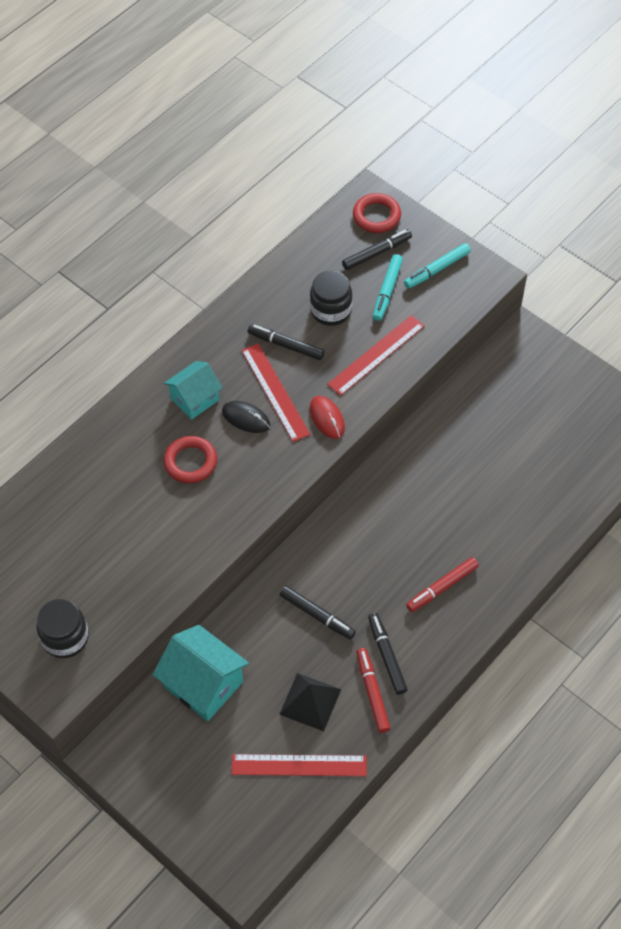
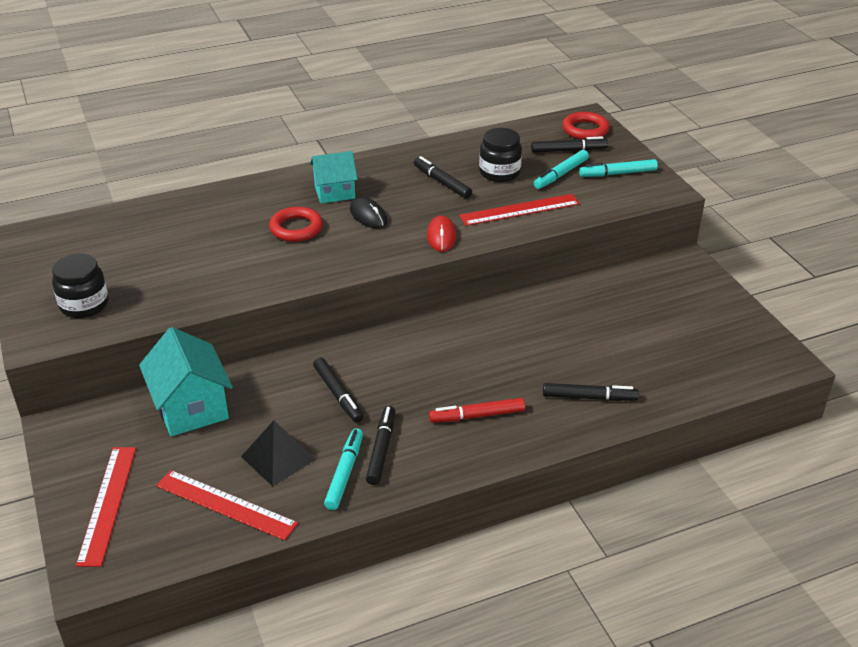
camera: 25 degrees right, 20 degrees down
(275, 392) = (408, 207): red ruler -> red ruler (107, 504)
(372, 692) = (345, 473): red marker -> turquoise marker
(519, 528) = (589, 397): none -> black marker

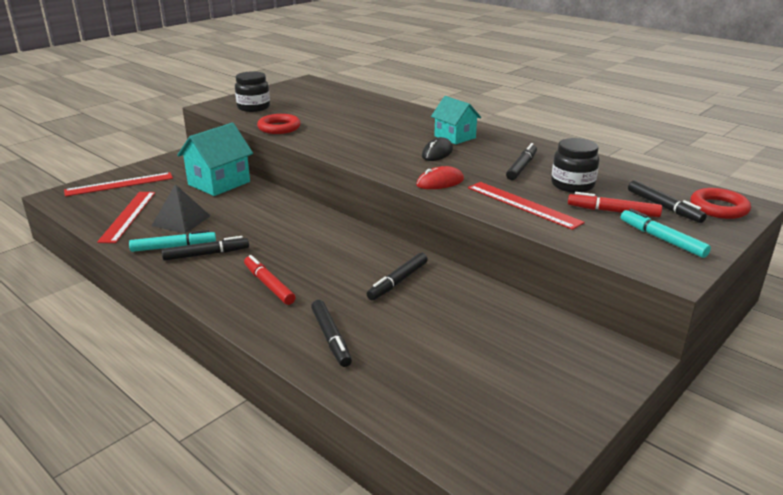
camera: 65 degrees right, 10 degrees down
(296, 228) = (393, 136): red ring -> red ring (279, 128)
(338, 394) = (261, 224): black marker -> black marker (398, 281)
(560, 174) = (613, 211): turquoise marker -> red marker

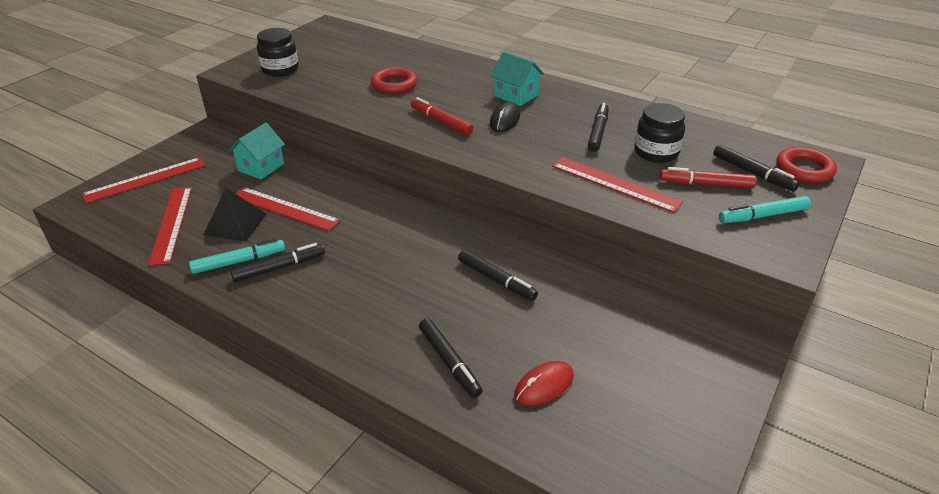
camera: 10 degrees left, 10 degrees up
(219, 183) = (261, 167): turquoise house -> turquoise house, size x0.66
(227, 213) = (284, 208): none -> red ruler
(269, 285) = (362, 301): red marker -> red marker (441, 121)
(279, 128) = (320, 98): red ring -> red ring (394, 84)
(398, 281) = (496, 280): black marker -> black marker turned 75 degrees counterclockwise
(440, 182) = (521, 161): red mouse -> red mouse (544, 385)
(662, 239) = (762, 216): turquoise marker -> turquoise marker turned 60 degrees counterclockwise

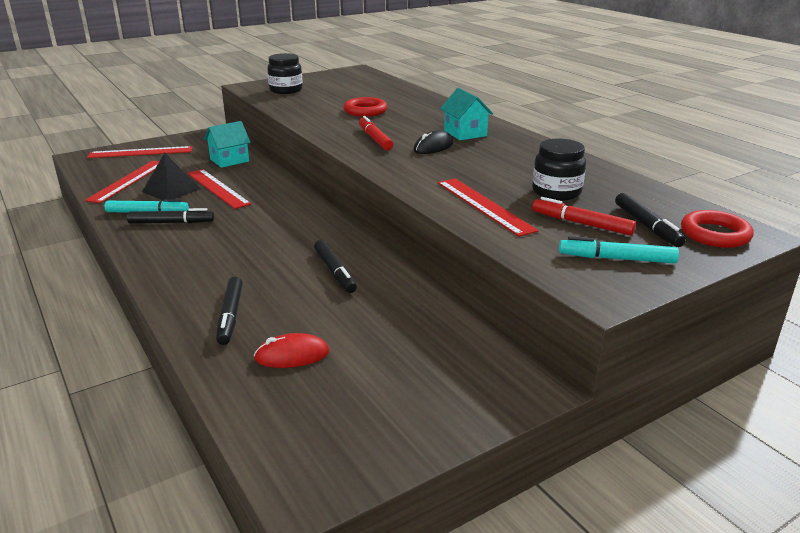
camera: 25 degrees right, 10 degrees down
(598, 132) = (514, 169): black marker -> none

